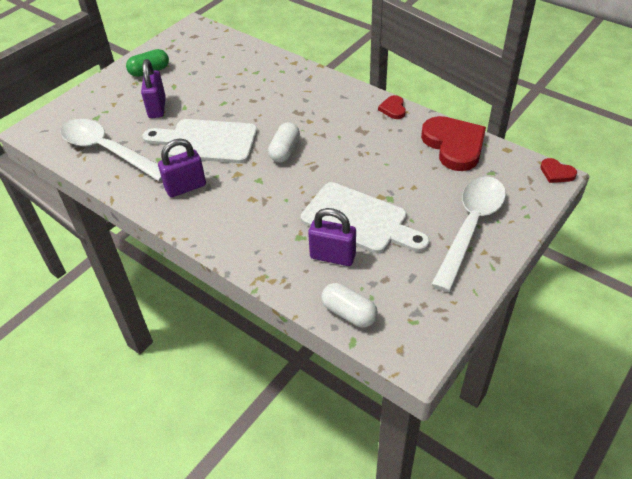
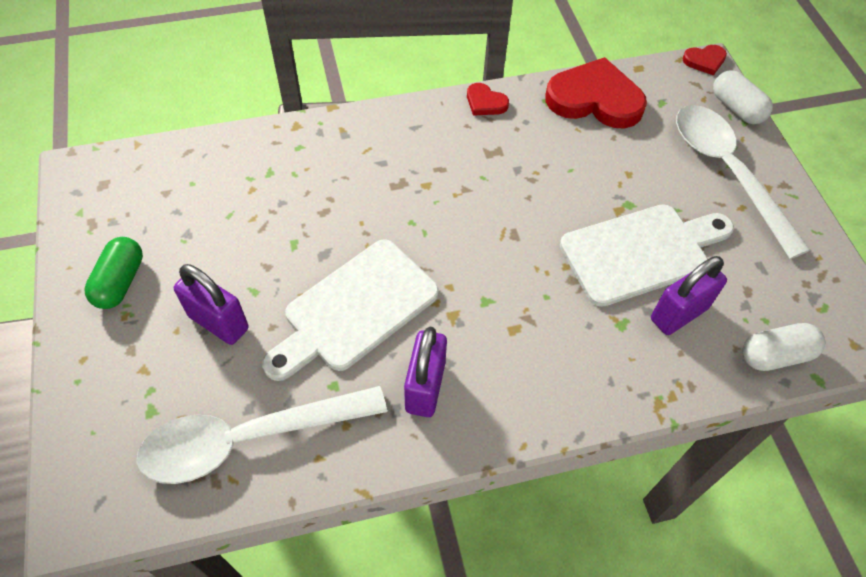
camera: 55 degrees left, 10 degrees up
(284, 151) = (458, 242): white capsule -> white capsule (736, 108)

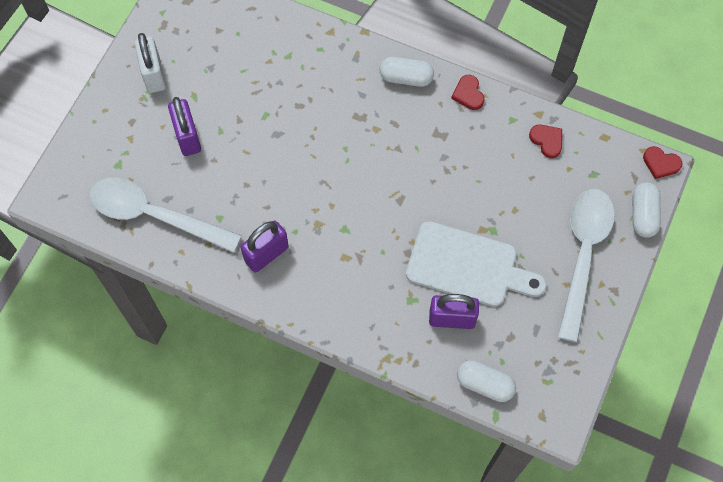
camera: 40 degrees right, 10 degrees up
(120, 282) = (154, 75): green capsule -> white padlock
(355, 309) = (266, 181): white cutting board -> none
(412, 123) = (406, 78): none -> white capsule
(595, 99) = (547, 141): red heart -> red heart, size x0.46

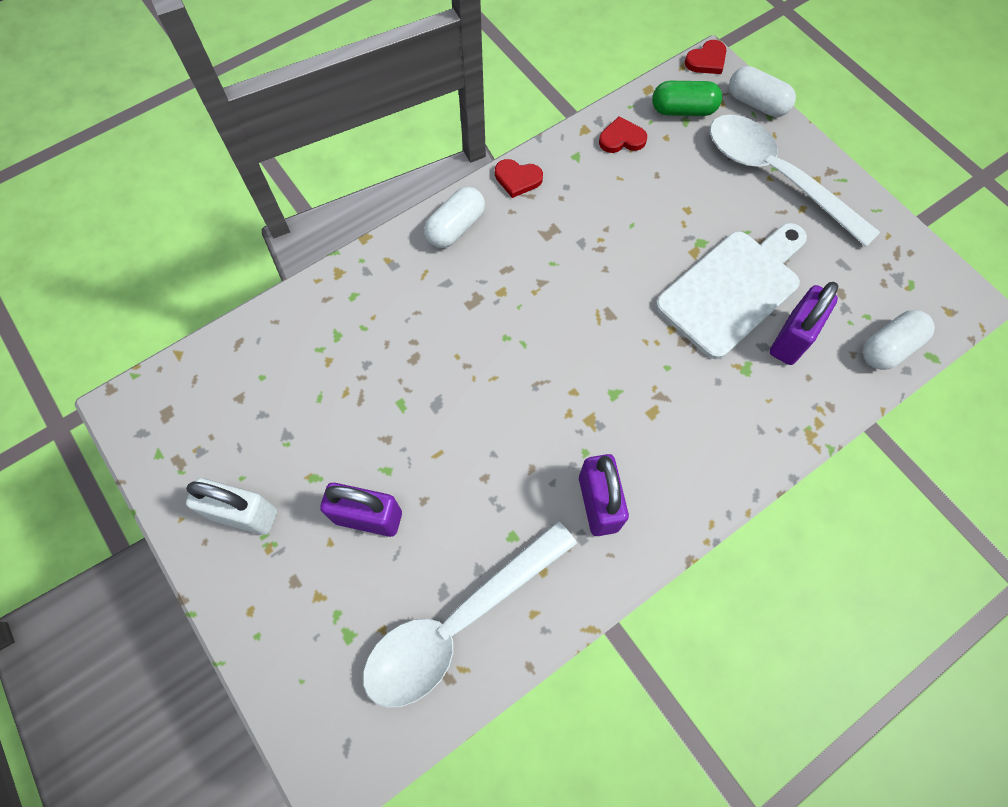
camera: 60 degrees left, 0 degrees up
(601, 168) = (683, 110): none -> green capsule

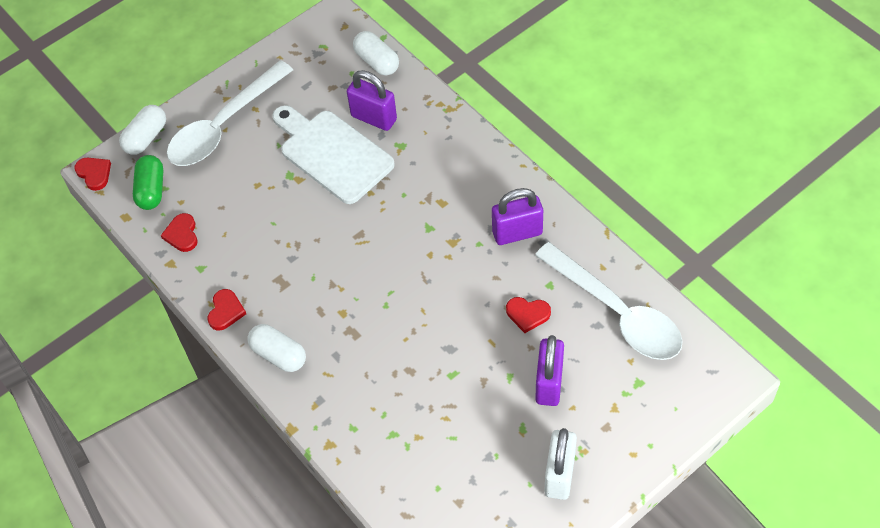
camera: 90 degrees left, 10 degrees down
(471, 502) = (527, 314): none -> red heart

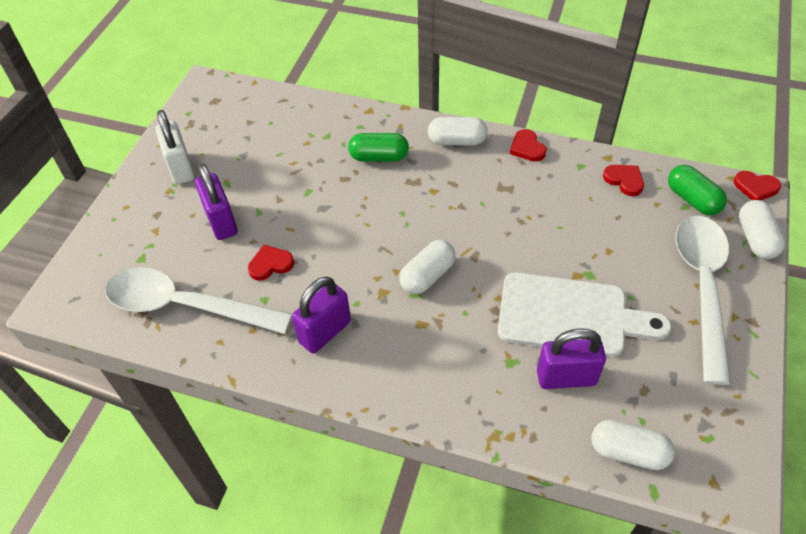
camera: 145 degrees right, 5 degrees down
(362, 377) = (379, 157): none -> green capsule
(408, 237) = (427, 276): none -> white capsule

